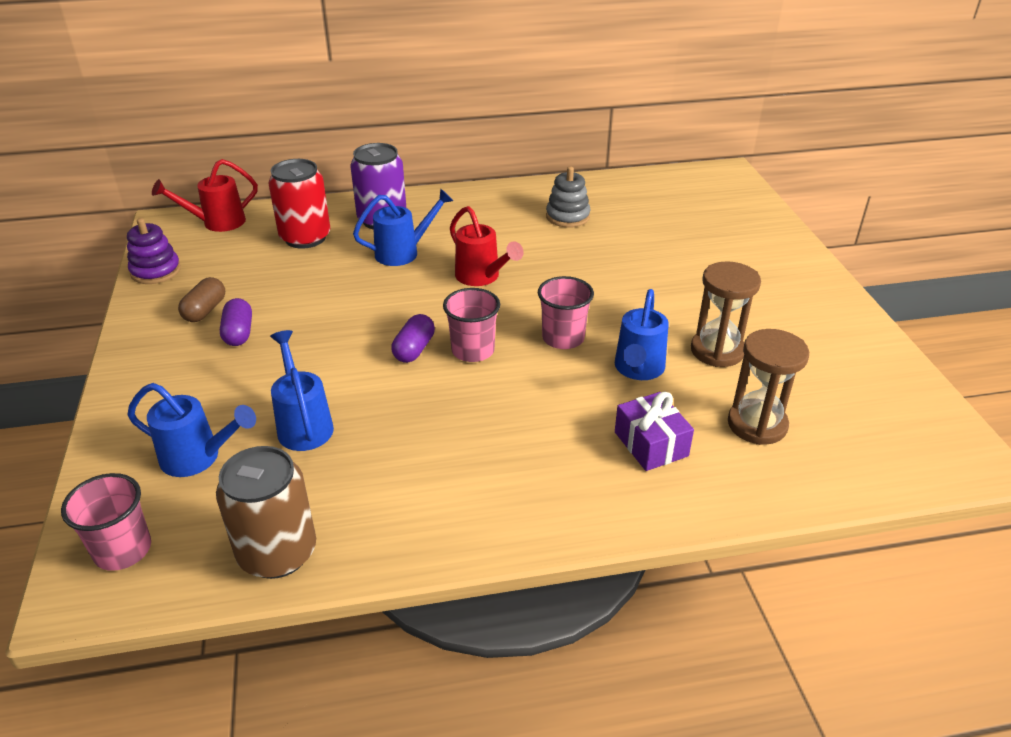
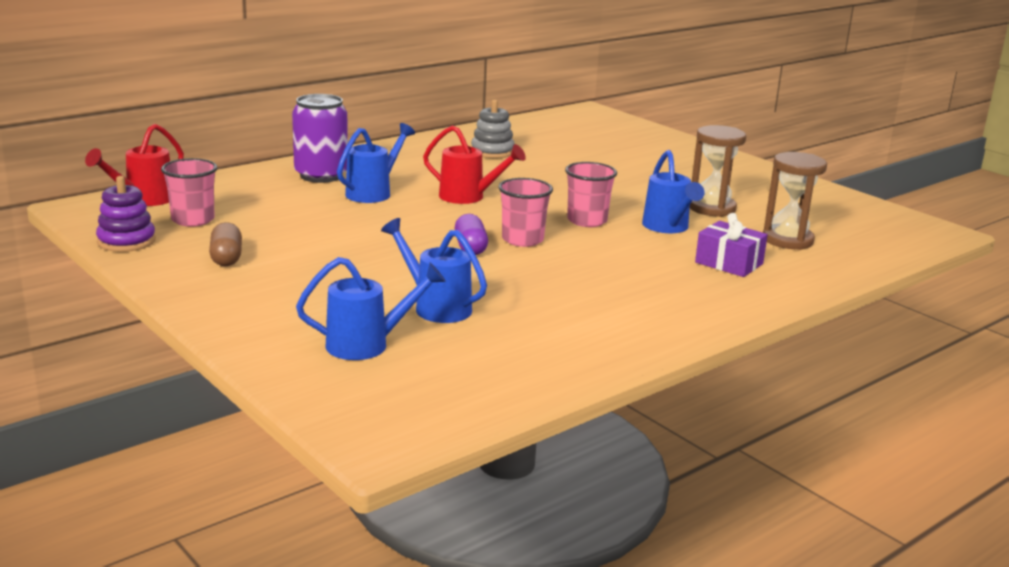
camera: 30 degrees left, 15 degrees down
(123, 550) = (380, 409): pink cup -> pink cup (193, 220)
(239, 333) = (286, 266): purple capsule -> none
(277, 553) = (523, 378): brown can -> none
(305, 238) = (259, 197): red can -> none

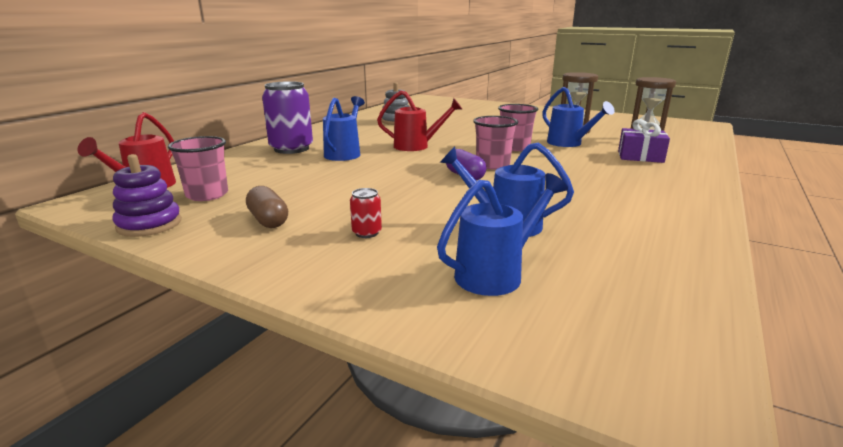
camera: 20 degrees left, 0 degrees up
(300, 288) = (367, 233): none -> red can

